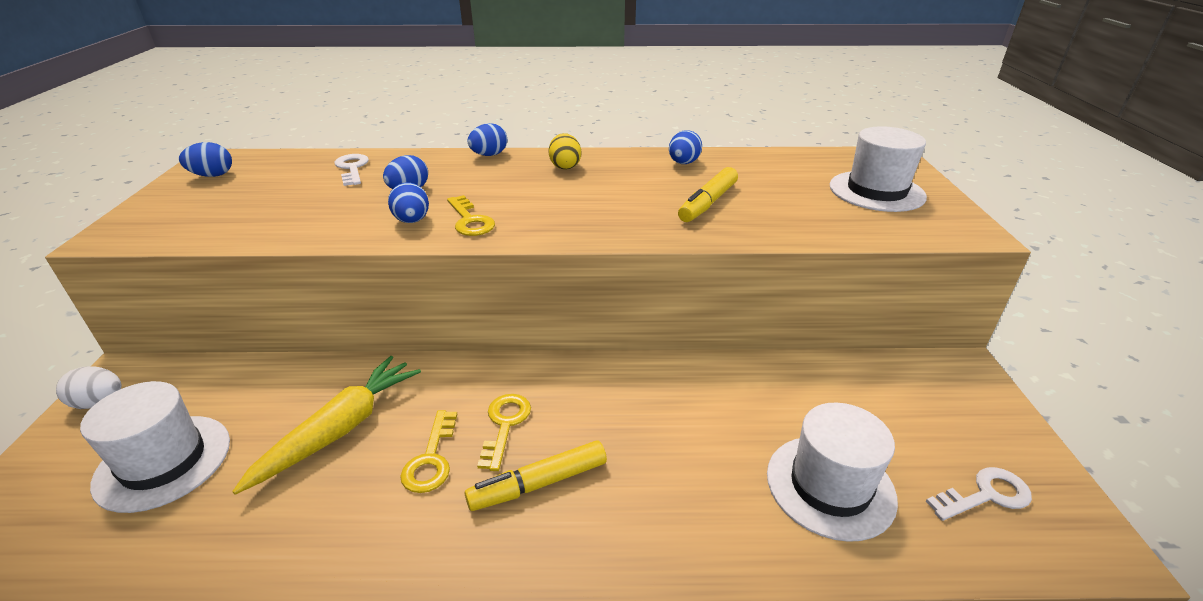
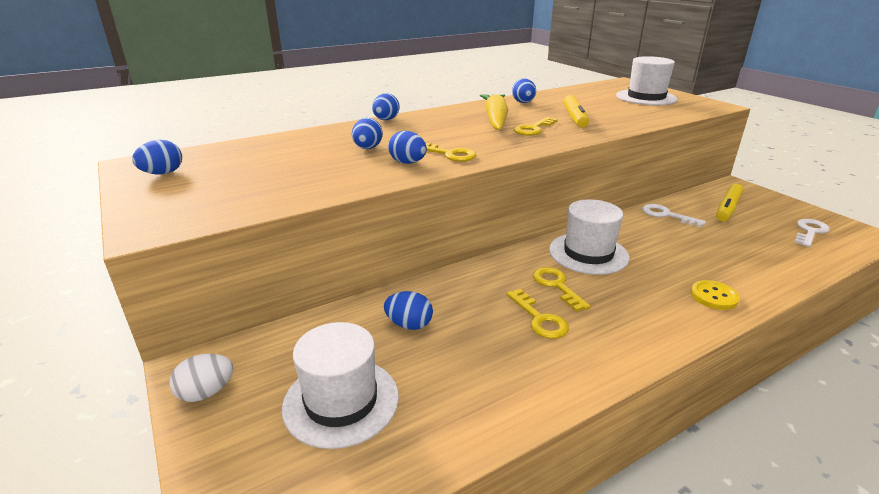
camera: 30 degrees left, 5 degrees down
(311, 407) = (409, 325): none -> blue egg
(340, 429) = (452, 328): yellow carrot -> yellow carrot (495, 119)
(352, 168) = (291, 145): white key -> white key (666, 215)
(538, 484) = (620, 305): yellow marker -> yellow marker (727, 208)
(565, 166) = (453, 116): yellow egg -> none
(625, 208) = (533, 129): none -> yellow key
(672, 529) = (714, 296): none -> yellow button
(830, 486) = (751, 251): white hat -> white hat (588, 253)

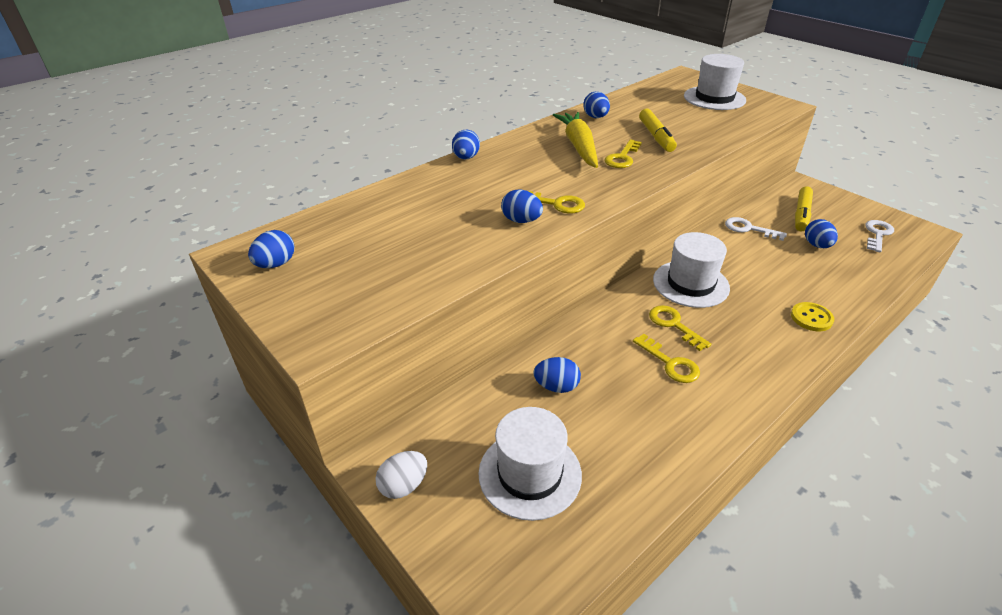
camera: 10 degrees left, 10 degrees up
(368, 148) = (470, 204): blue egg -> blue egg (817, 245)

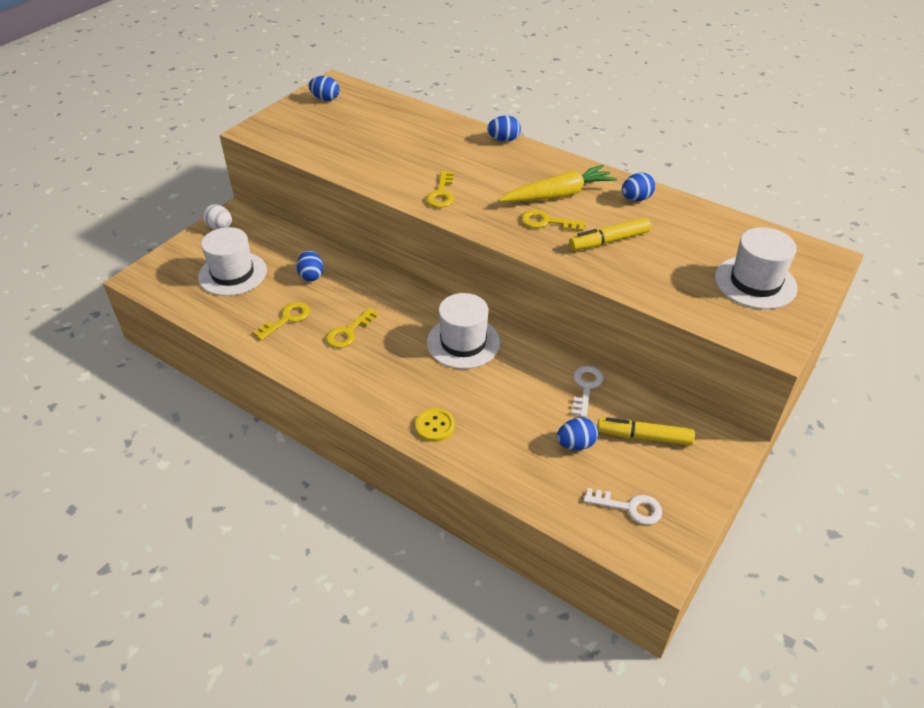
camera: 75 degrees right, 5 degrees up
(521, 221) = (408, 180): blue egg -> none
(674, 325) = (398, 333): yellow key -> yellow key (286, 319)

